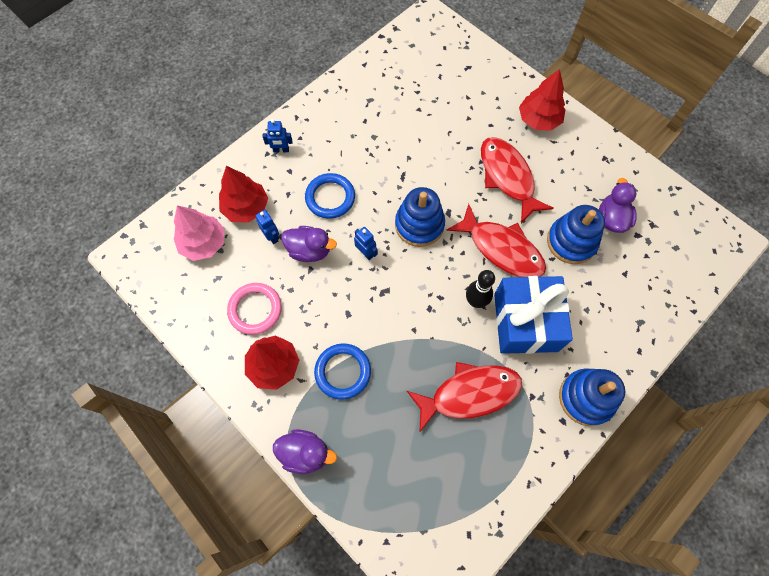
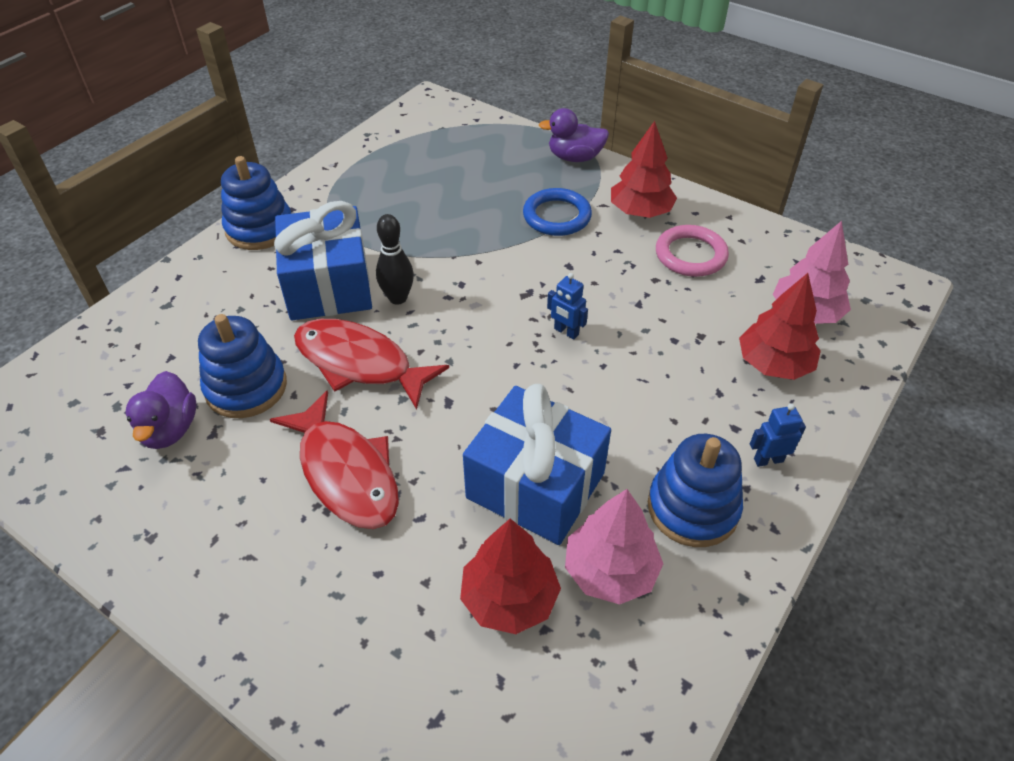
camera: 170 degrees right, 20 degrees down
(272, 236) = (713, 333): blue robot -> none
(309, 250) = (649, 324): purple duck -> none
(330, 198) = (648, 396): blue ring -> none
(382, 110) = (610, 571): none -> pink tree
(407, 155) = (535, 485): none -> blue gift
(419, 225) = (493, 378): blue stacking toy -> blue stacking toy (692, 508)
(469, 394) = (402, 216): red fish -> none
(538, 120) = (274, 601): red tree -> red tree (509, 598)

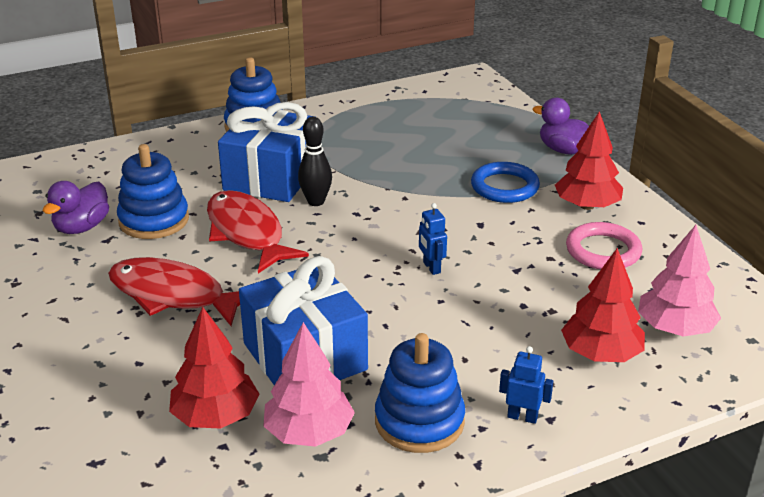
camera: 30 degrees right, 15 degrees down
(346, 472) = (173, 295): red fish -> red fish turned 120 degrees clockwise

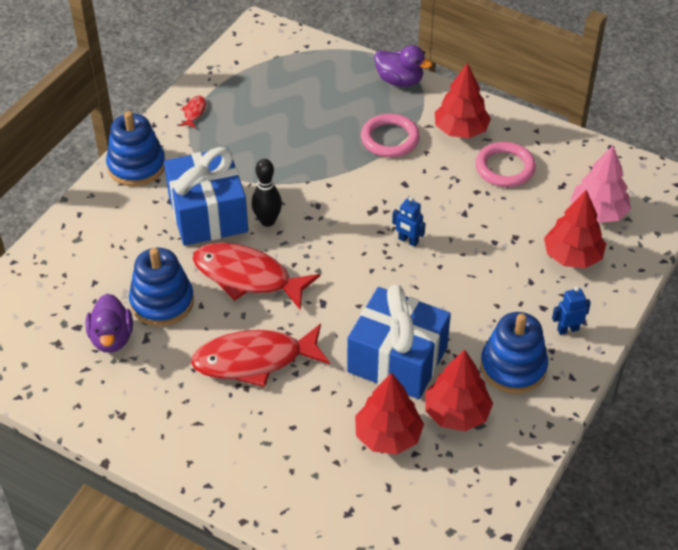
camera: 35 degrees left, 15 degrees up
(309, 432) = (456, 413): pink tree -> red tree
(346, 110) = (194, 112): none -> red fish
(504, 187) = (390, 139): blue ring -> pink ring
(564, 150) = (399, 80): purple duck -> purple duck turned 150 degrees counterclockwise

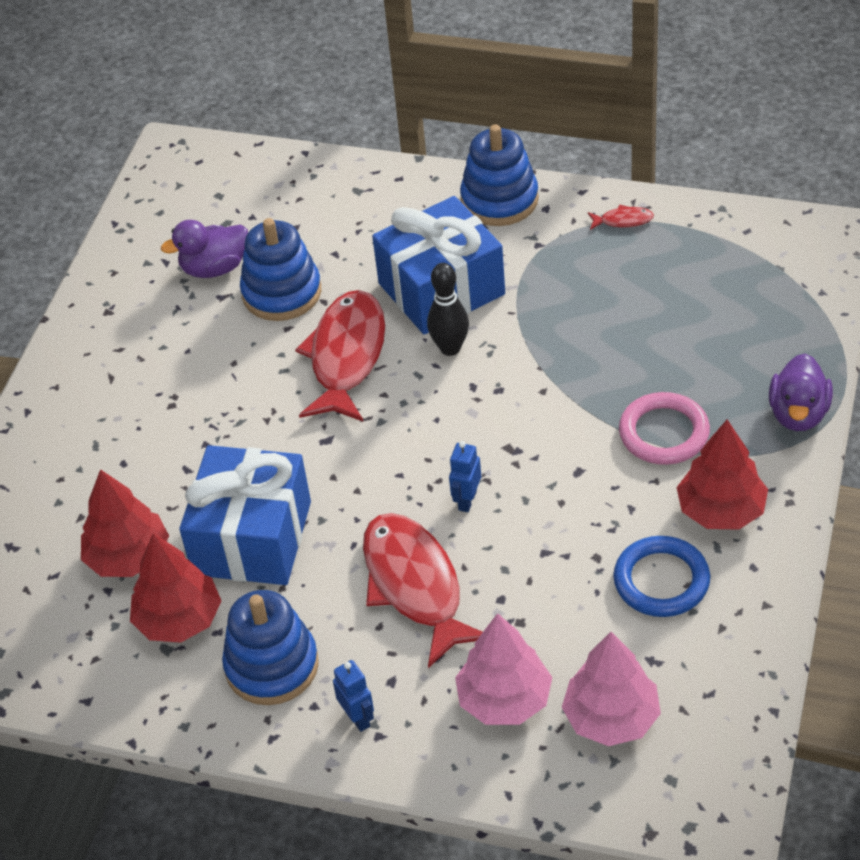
camera: 80 degrees right, 0 degrees up
(254, 360) = (215, 400): red fish -> red fish (415, 586)
(505, 168) = (661, 581): pink ring -> blue ring
(572, 256) = (504, 699): red tree -> pink tree

